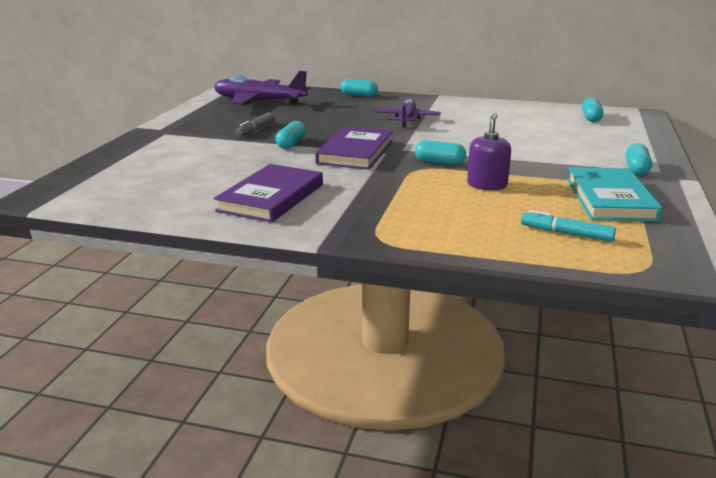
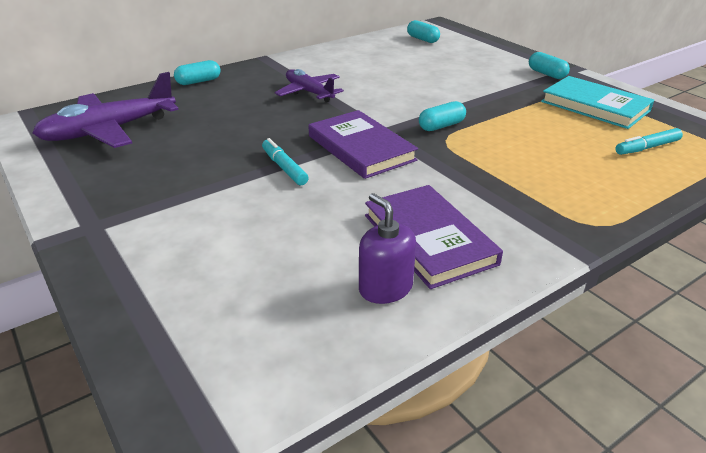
camera: 50 degrees left, 10 degrees up
(256, 130) = (203, 168): grey marker -> none
(291, 144) = (284, 168): turquoise capsule -> turquoise marker
(487, 185) = (518, 131): purple soap dispenser -> purple soap dispenser (385, 288)

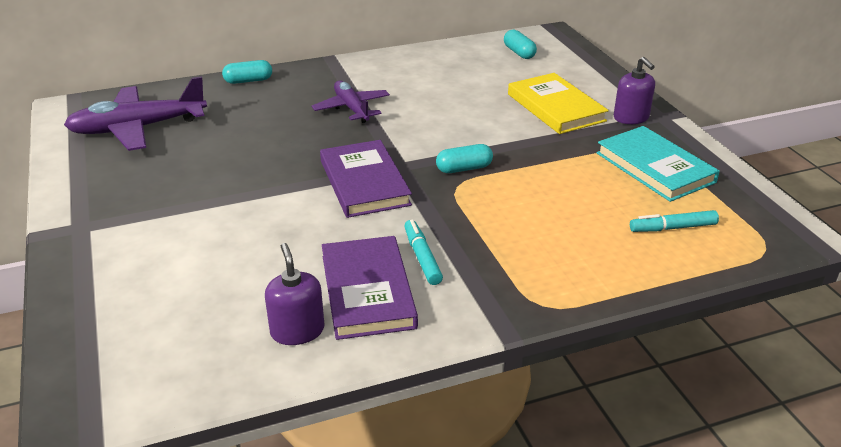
camera: 15 degrees right, 0 degrees up
(284, 168) = (277, 193): turquoise marker -> turquoise marker (422, 258)
(482, 73) = (555, 107): none -> yellow book
(546, 74) = (631, 118): turquoise capsule -> purple soap dispenser

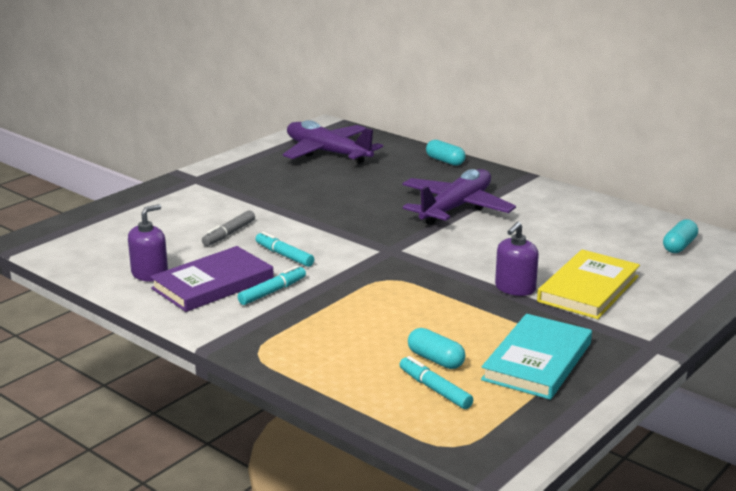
camera: 60 degrees right, 10 degrees down
(257, 245) = (229, 234): none -> grey marker
(348, 226) = (284, 255): none -> turquoise marker
(351, 108) = (456, 208): purple plane -> purple plane, size x1.57
(364, 183) = (349, 244): purple book -> none
(464, 168) = (419, 275): turquoise capsule -> turquoise capsule (435, 359)
(631, 118) = (625, 330): purple soap dispenser -> purple soap dispenser (515, 288)

